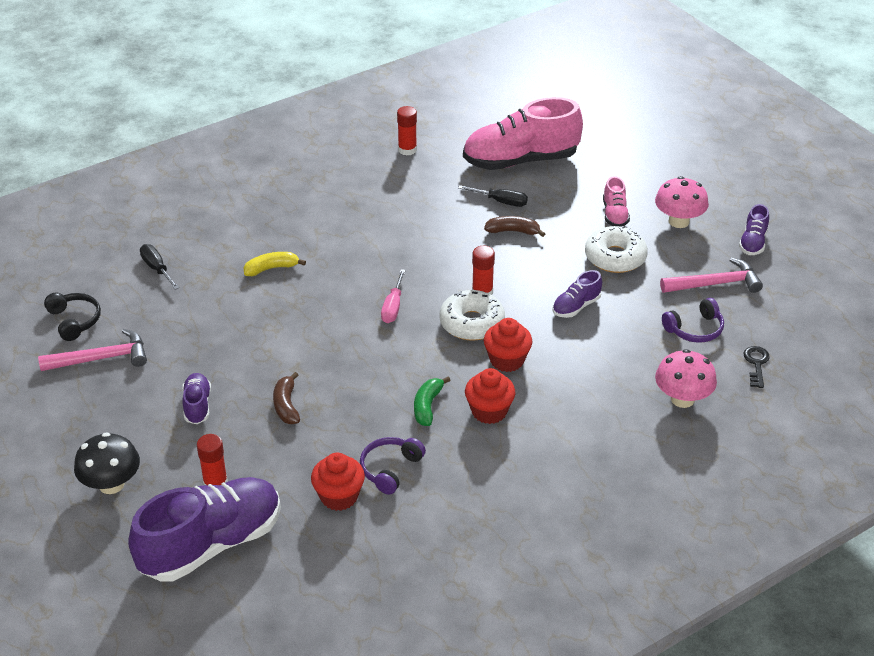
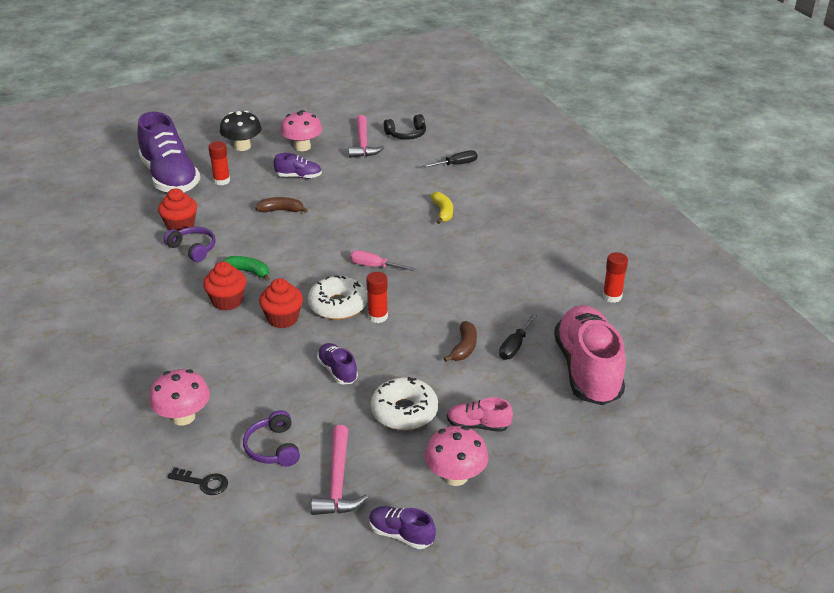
camera: 100 degrees right, 5 degrees down
(111, 418) = (302, 147): none -> pink mushroom

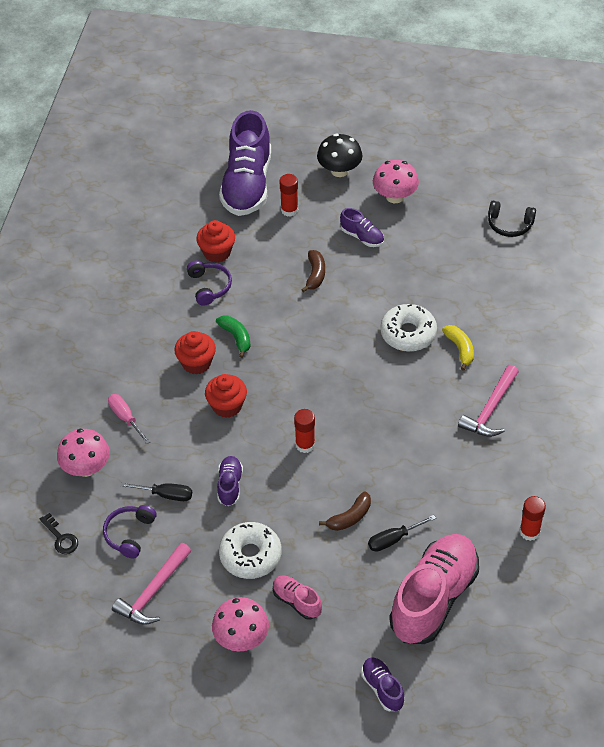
camera: 35 degrees right, 15 degrees up
(281, 210) = (315, 275): brown banana -> brown banana turned 60 degrees clockwise
(338, 305) = (281, 415): white donut -> white donut (408, 333)
(363, 143) = (456, 218): pink hammer -> pink hammer (491, 409)
(374, 266) = (346, 385): pink screwdriver -> pink screwdriver (126, 418)
(401, 535) = (163, 664): purple shoe -> purple shoe (382, 688)
(443, 212) = (460, 349): yellow banana -> yellow banana turned 45 degrees counterclockwise
(456, 165) = (524, 291): black screwdriver -> black screwdriver (165, 495)

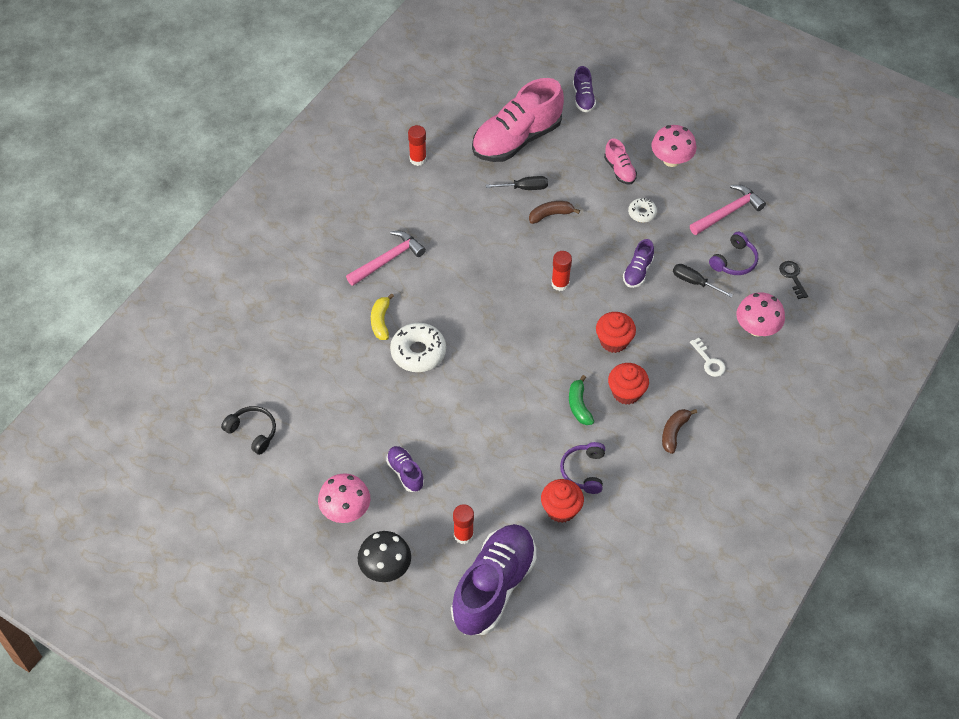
camera: 160 degrees left, 5 degrees up
(126, 418) = (709, 361): pink screwdriver -> white key
(250, 555) = (642, 213): white donut -> white donut, size x0.55
(315, 275) = (473, 446): brown banana -> brown banana (674, 432)

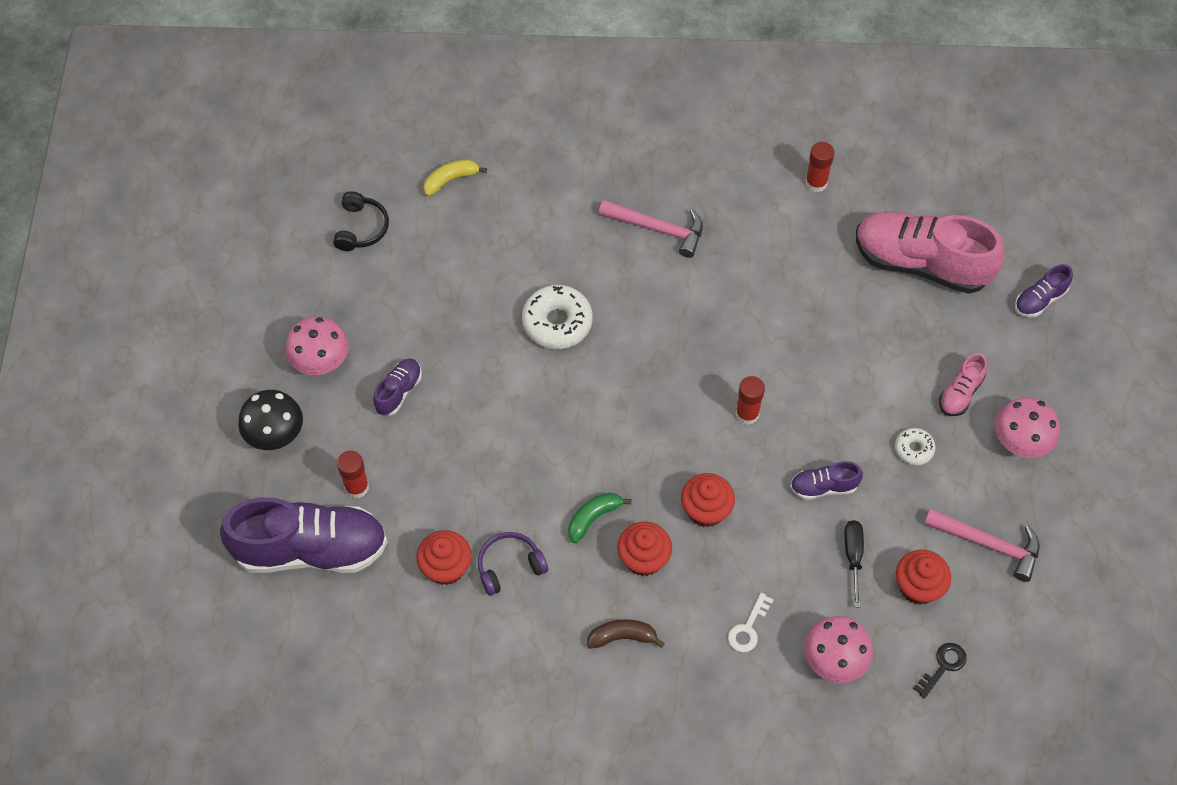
camera: 60 degrees right, 5 degrees up
(381, 321) = (573, 266): yellow banana -> yellow banana (450, 180)
(524, 188) = (856, 308): black screwdriver -> none
(550, 215) = (838, 354): brown banana -> none
(734, 261) = (918, 587): purple headphones -> red cupcake

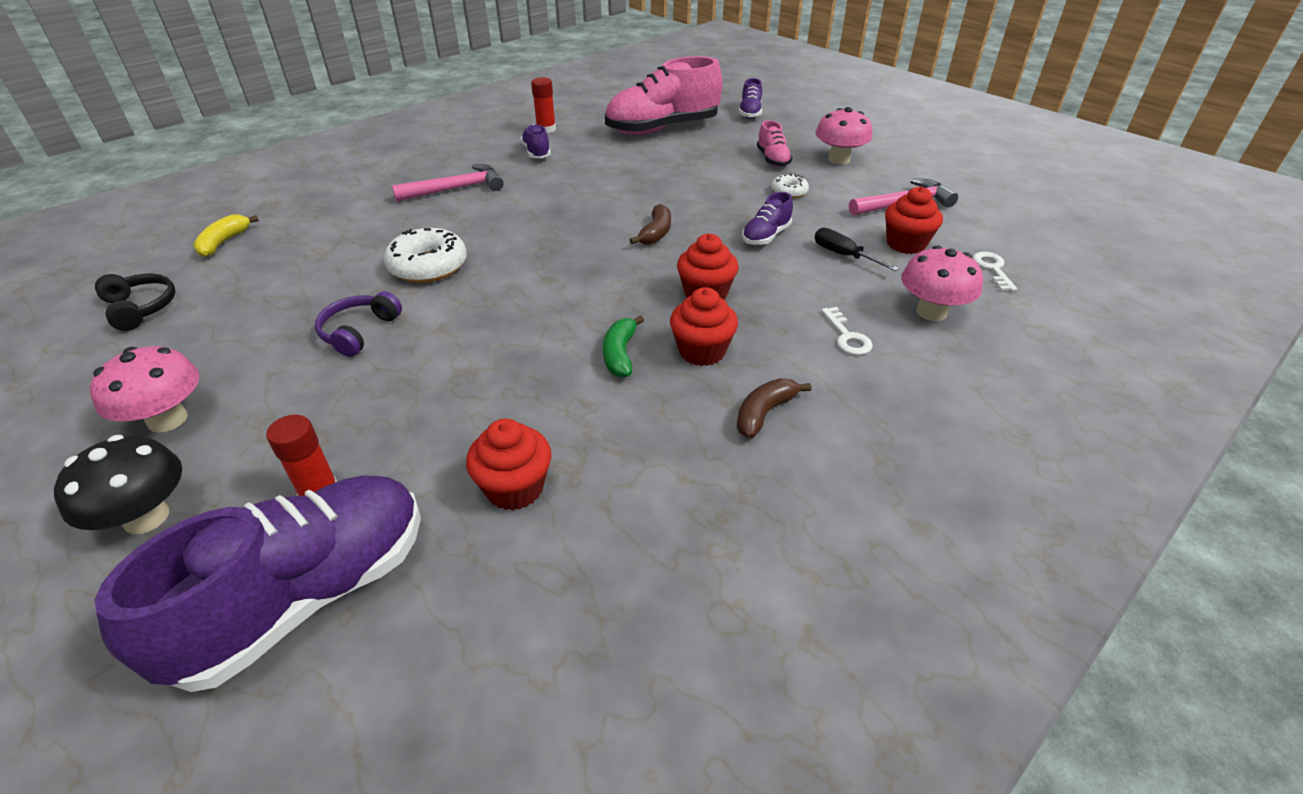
camera: 45 degrees left, 20 degrees down
(399, 392) = (300, 389): purple shoe -> purple shoe (536, 152)
(509, 566) = (585, 439): purple headphones -> purple headphones (359, 332)
(747, 414) = (656, 233): red glue stick -> brown banana
(943, 666) = (992, 269): black key -> white key

